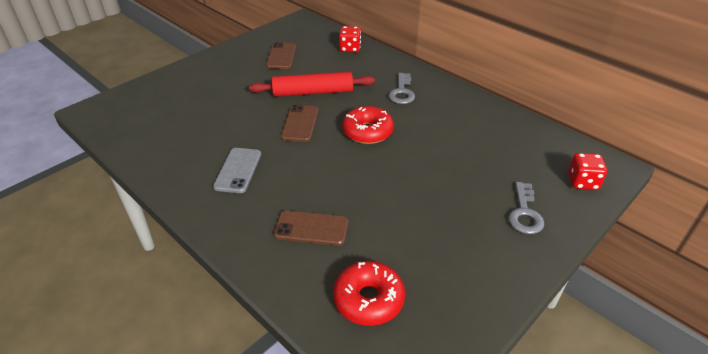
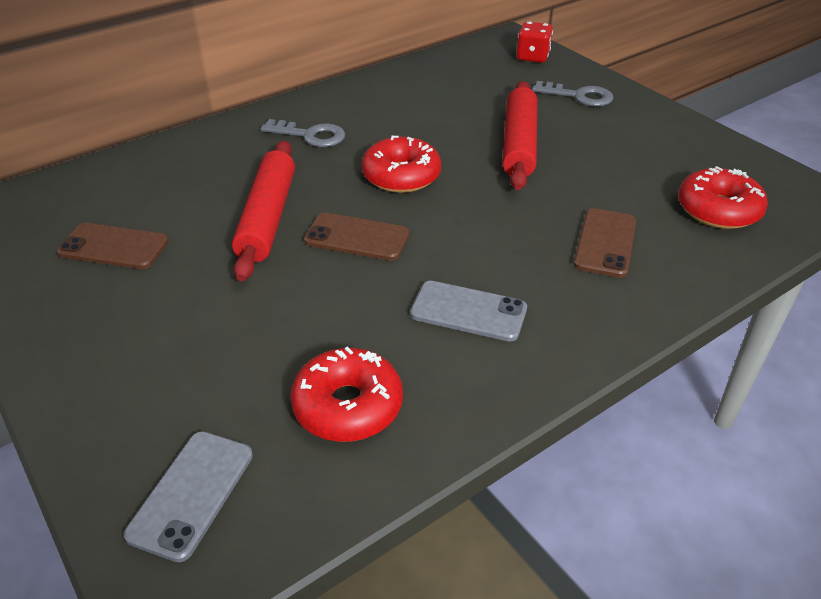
camera: 80 degrees left, 0 degrees up
(130, 107) = (192, 494): none -> grey phone
(171, 138) = (348, 406): none -> red donut
(350, 49) = (144, 167): red dice -> none
(428, 181) = (519, 144): none -> red rolling pin

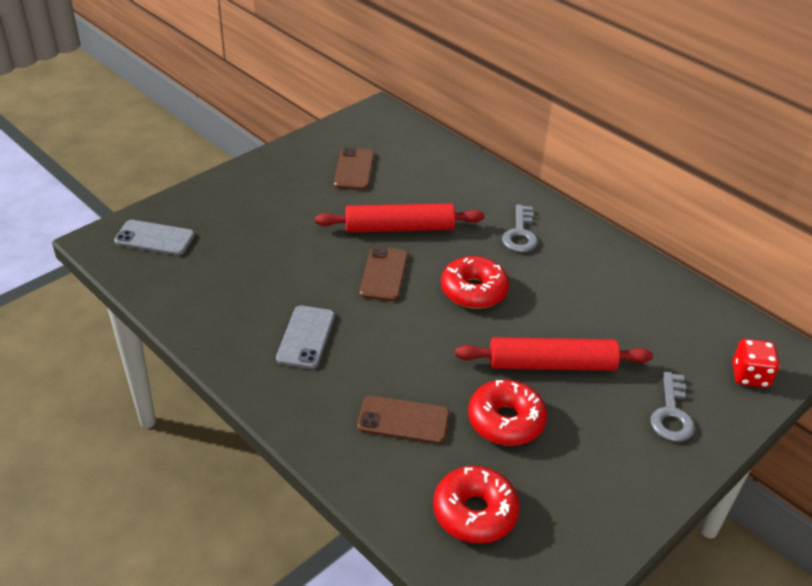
camera: 80 degrees right, 0 degrees up
(348, 406) = (215, 287): red donut -> red donut (505, 421)

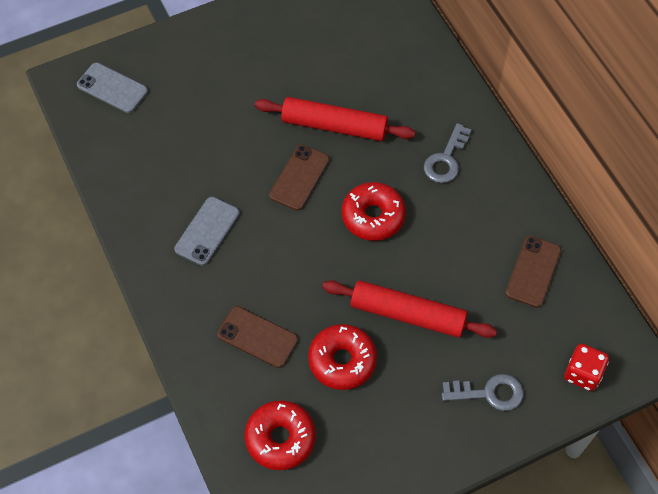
camera: 20 degrees right, 20 degrees up
(354, 169) = (319, 41): brown phone -> brown phone (533, 271)
(671, 414) = (489, 393): grey key -> grey key turned 120 degrees counterclockwise

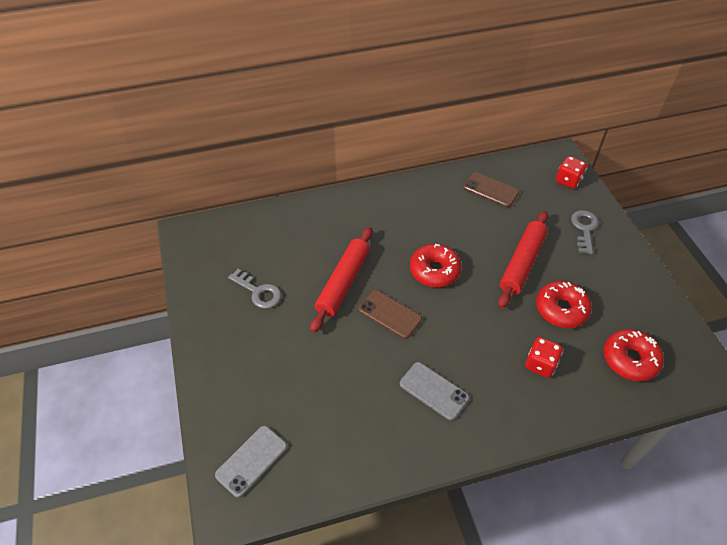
camera: 80 degrees left, 10 degrees down
(257, 337) = (540, 364): brown phone -> red dice
(446, 159) = (390, 219): grey key -> grey key (259, 292)

